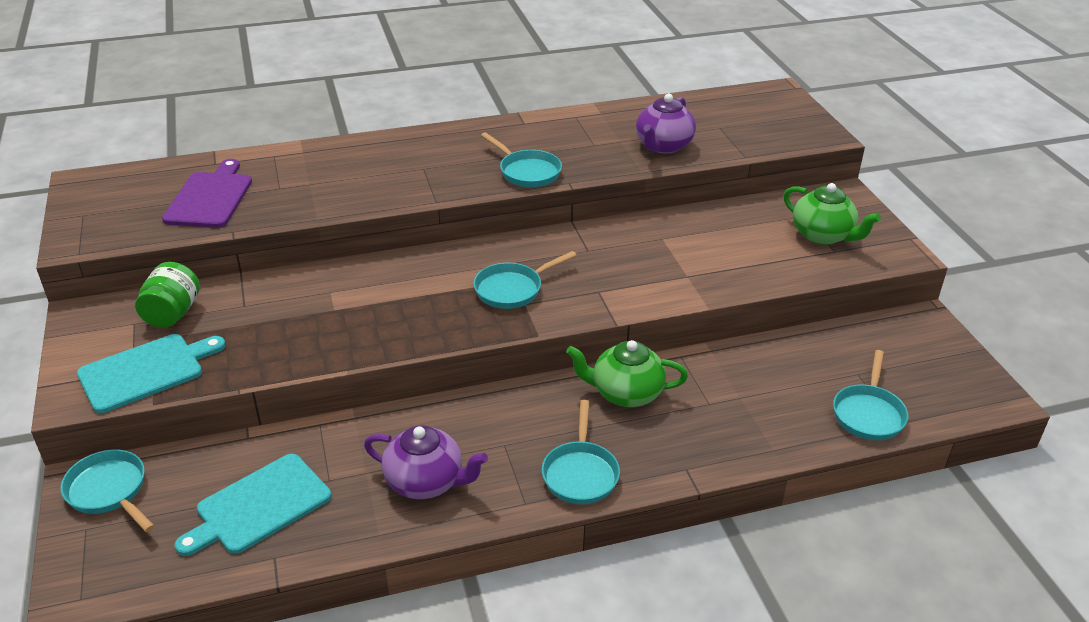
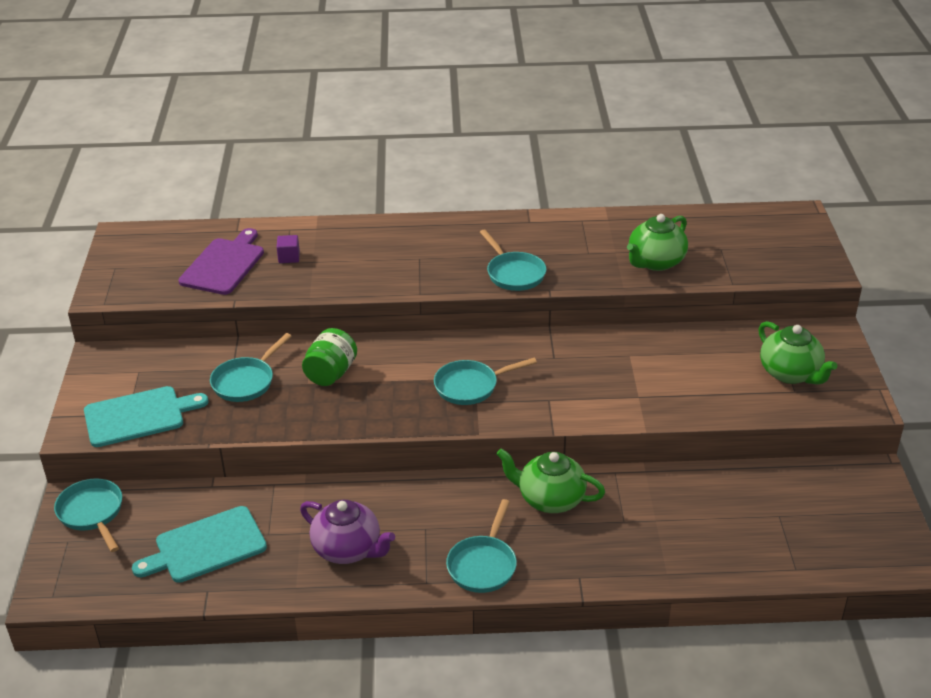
camera: 15 degrees right, 0 degrees up
(172, 313) = (172, 367): green jar -> green jar (331, 373)
(281, 183) = (289, 257): none -> purple cube
(663, 146) = (655, 262): purple teapot -> green teapot
(868, 414) = (772, 555): turquoise pan -> turquoise pan (246, 382)

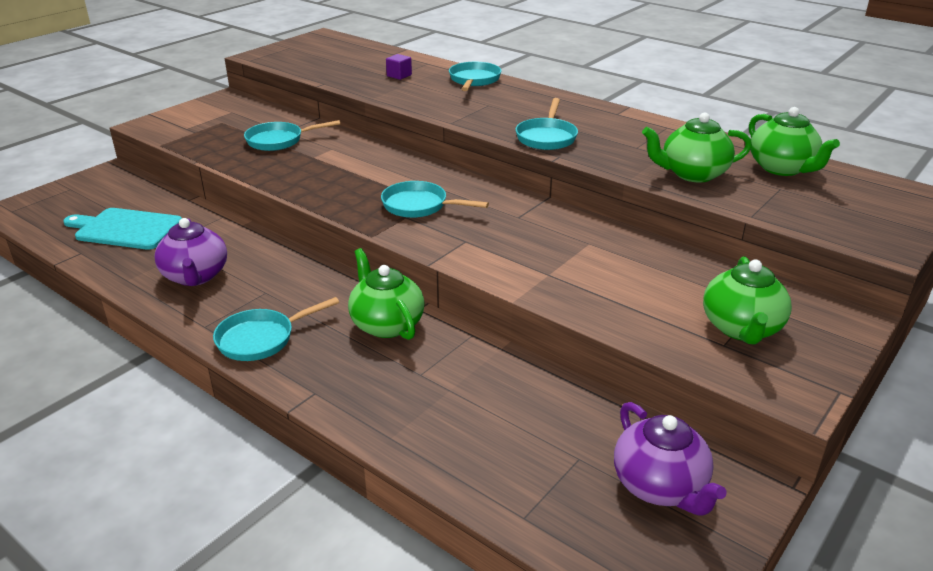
camera: 40 degrees right, 5 degrees down
(92, 513) = (106, 182): turquoise pan -> turquoise pan (474, 80)
(138, 416) = (189, 132): turquoise cutting board -> none
(224, 264) = (352, 66): purple cutting board -> none
(331, 373) = (337, 158): green jar -> none
(701, 228) = (782, 168): none -> green teapot
(835, 504) = (660, 486): none -> purple teapot

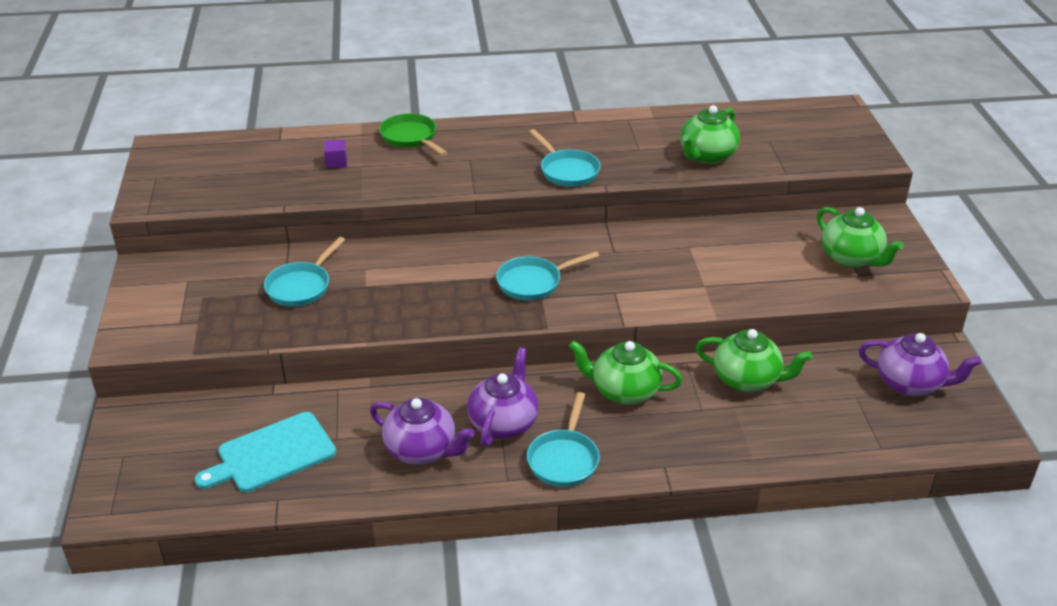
camera: 45 degrees left, 5 degrees up
(270, 292) = (504, 423): none -> purple teapot
(474, 80) = (411, 138): turquoise pan -> green pan
(782, 168) = (747, 123): green teapot -> green teapot (747, 379)

